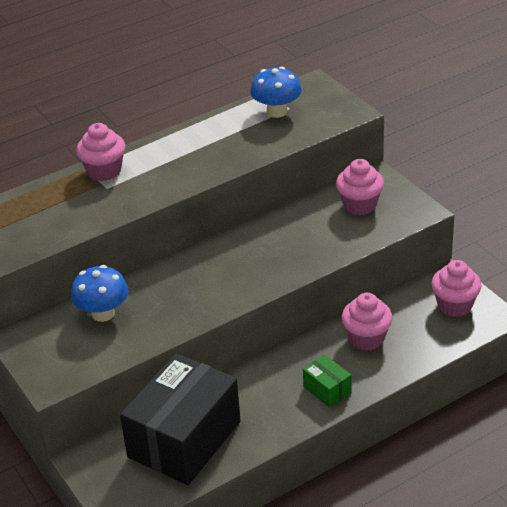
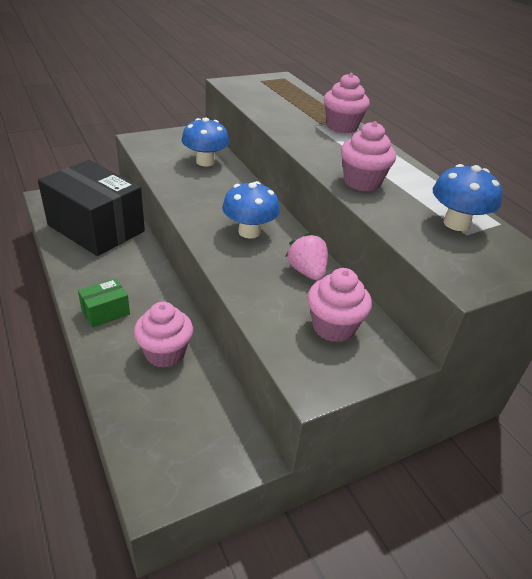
camera: 90 degrees right, 0 degrees up
(244, 261) = (249, 232): none -> blue mushroom
(295, 222) = (307, 271): none -> pink strawberry
(454, 305) = (191, 450): pink cupcake -> pink cupcake (362, 182)

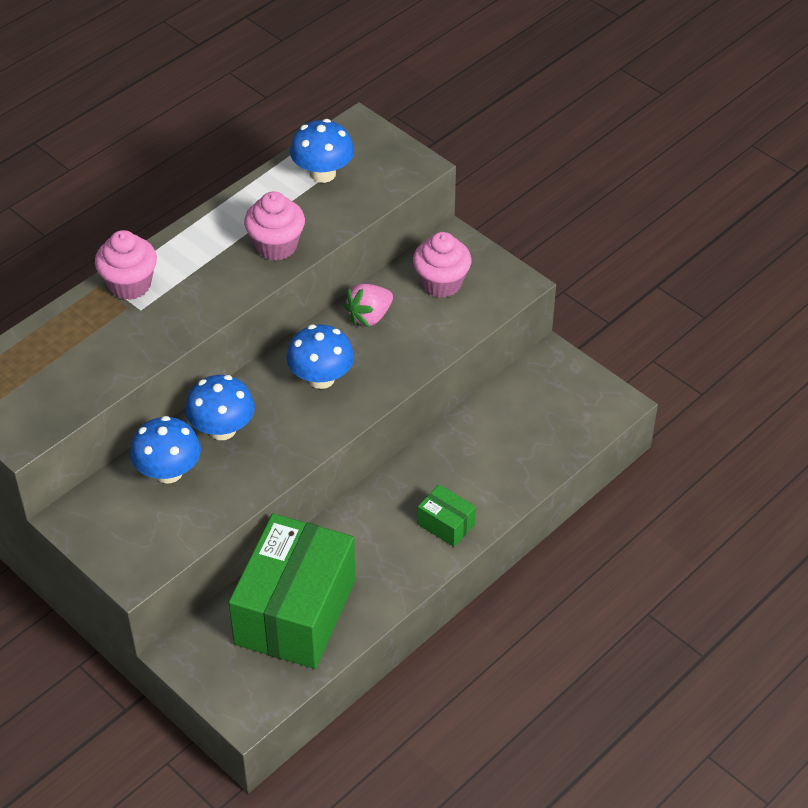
camera: 105 degrees left, 10 degrees up
(96, 228) = (295, 611): black box -> green box
(165, 353) = (476, 451): pink cupcake -> none
(227, 184) = (222, 429): none -> blue mushroom

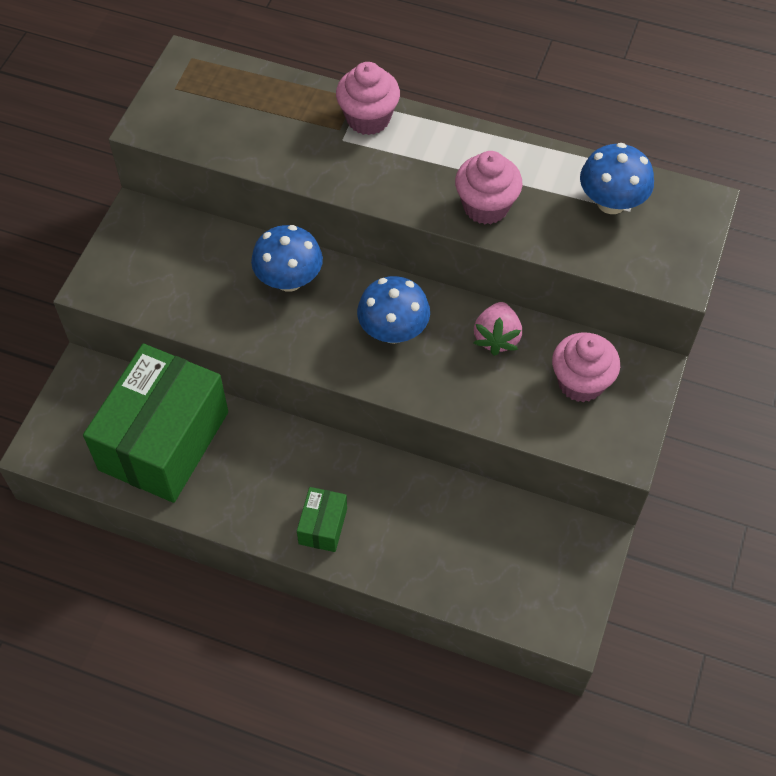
camera: 65 degrees right, 10 degrees up
(168, 472) = (219, 261): blue mushroom -> none
(295, 611) = (164, 440): green box -> green box turned 60 degrees counterclockwise
(369, 316) = (496, 338): pink strawberry -> pink strawberry turned 105 degrees counterclockwise

